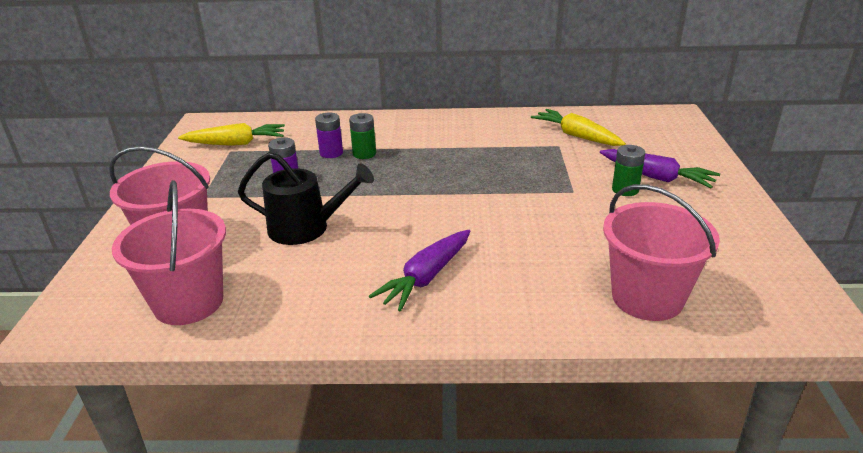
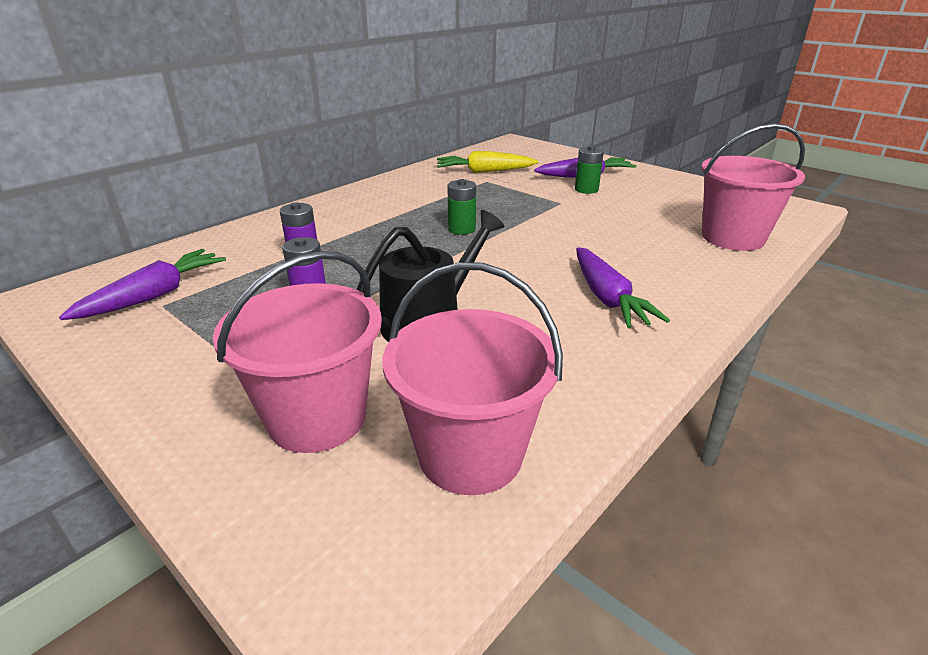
camera: 50 degrees left, 0 degrees up
(236, 143) = (154, 295): yellow carrot -> purple carrot
(364, 154) = (341, 244): green battery -> green battery (461, 229)

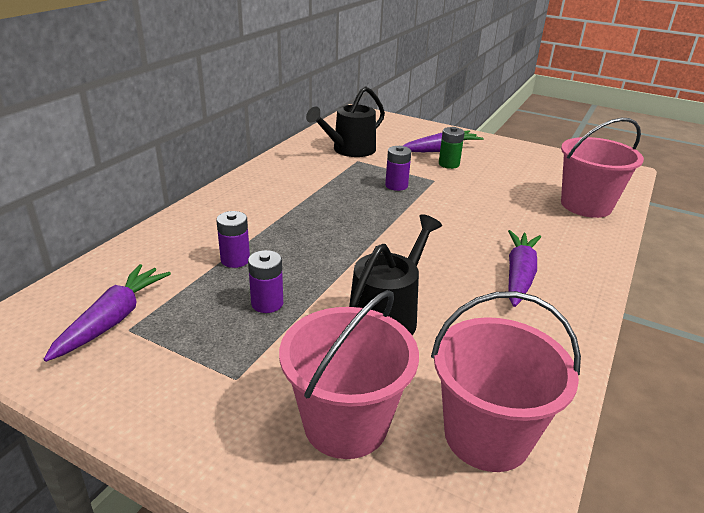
camera: 15 degrees left, 0 degrees up
(461, 229) = (363, 216): green battery -> none
(484, 171) = (350, 150): yellow carrot -> black watering can
(515, 205) = (396, 185): none -> purple battery
(607, 298) = (519, 275): purple carrot -> purple carrot turned 135 degrees counterclockwise

